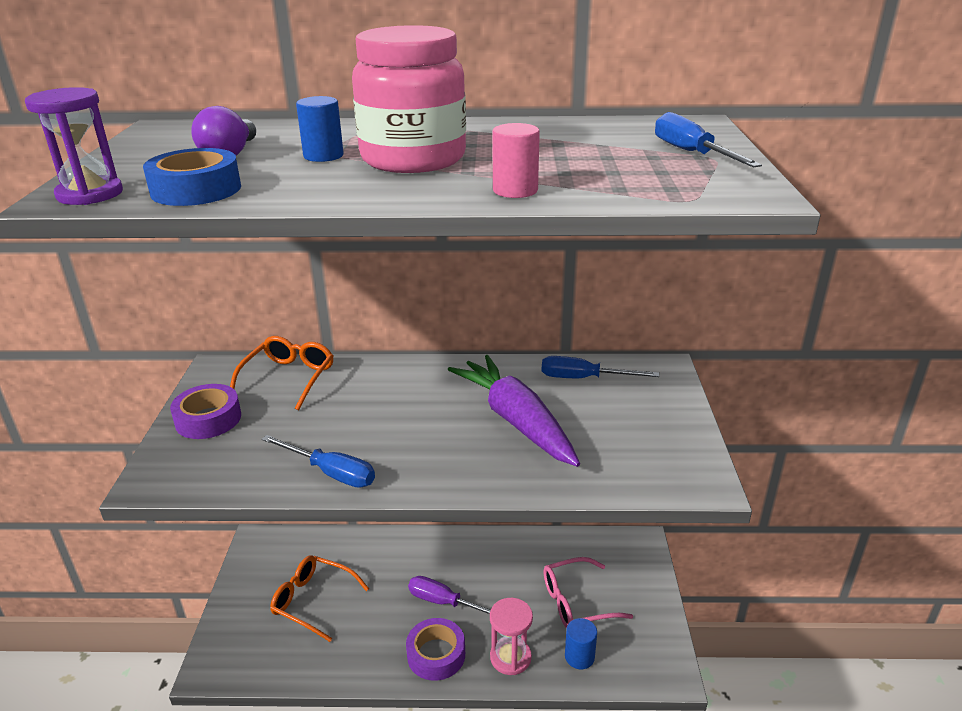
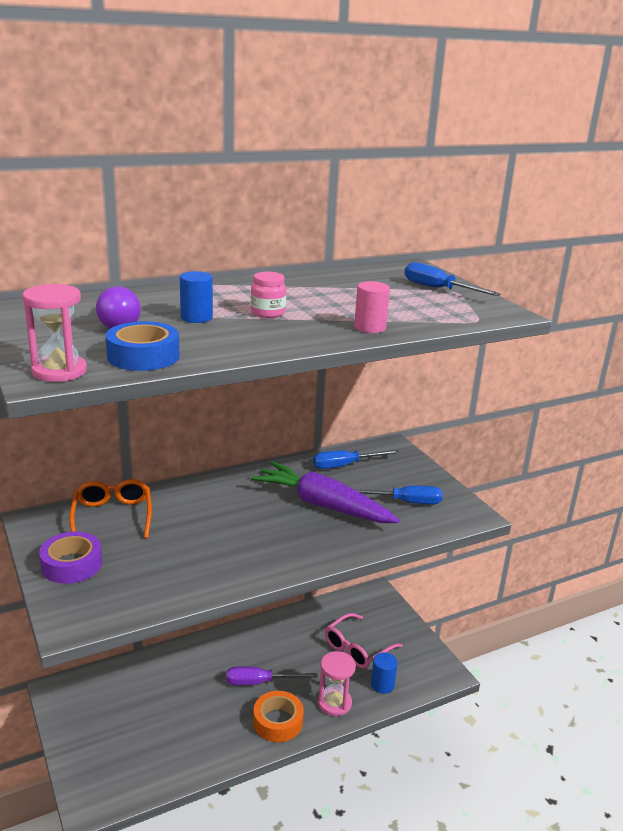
camera: 30 degrees left, 5 degrees down
(90, 194) = (59, 371): purple hourglass -> pink hourglass
(313, 601) = (147, 719): orange glasses -> none
(331, 473) = (218, 576): blue screwdriver -> blue screwdriver (404, 502)
(413, 159) = (268, 313): pink jar -> pink jar, size x0.43
(436, 654) = (278, 721): purple tape -> orange tape

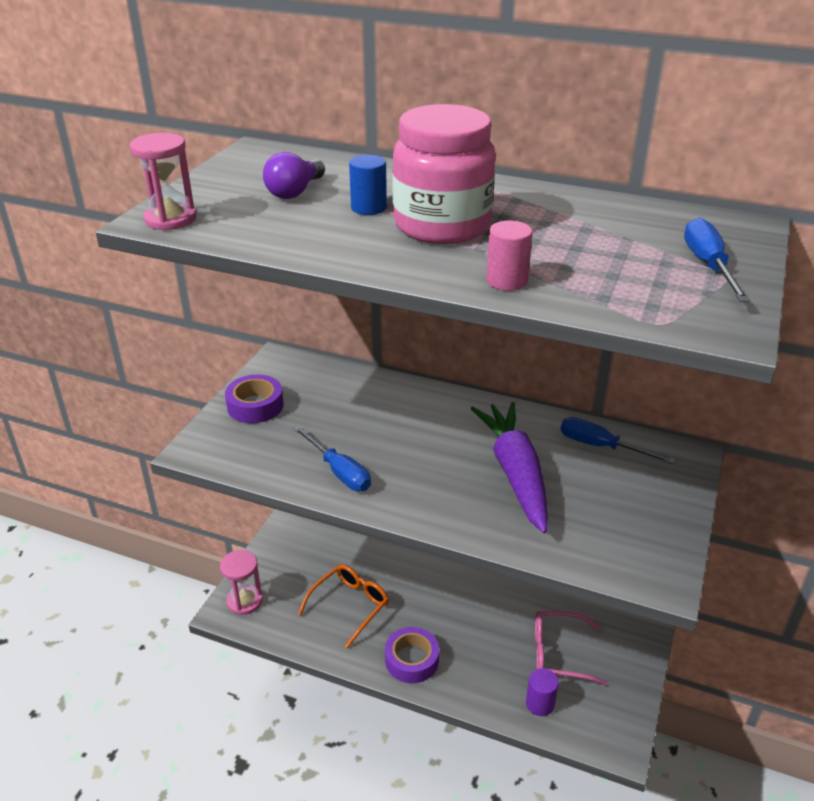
camera: 50 degrees right, 10 degrees up
(112, 516) = (333, 383): orange glasses -> orange glasses (349, 606)
(143, 356) = (249, 229): blue tape -> none
(260, 682) = (437, 617): purple screwdriver -> none
(268, 313) = (442, 226): pink jar -> pink jar, size x2.35
(278, 721) = (412, 660): orange tape -> purple tape
(334, 703) = (476, 683): pink hourglass -> pink hourglass (245, 601)
(382, 685) = (540, 703): blue cylinder -> purple cylinder
(404, 502) = (605, 520): blue screwdriver -> blue screwdriver (339, 471)

